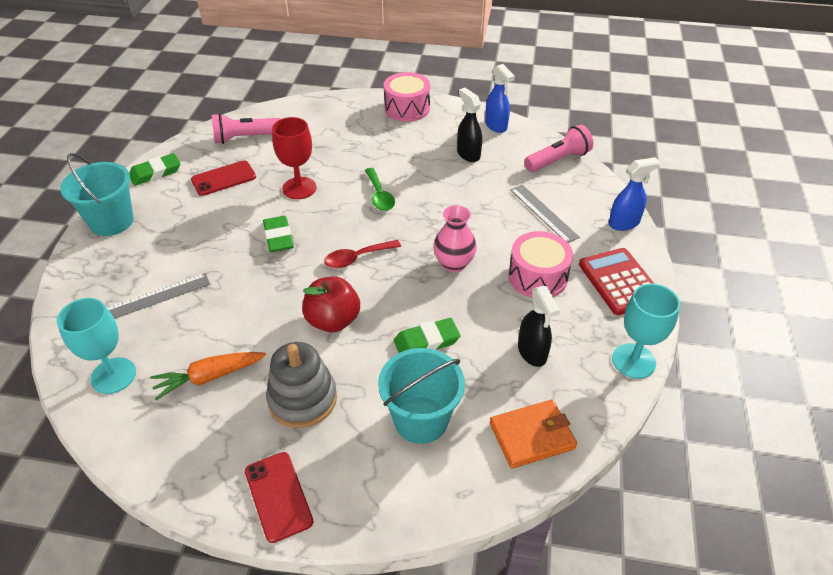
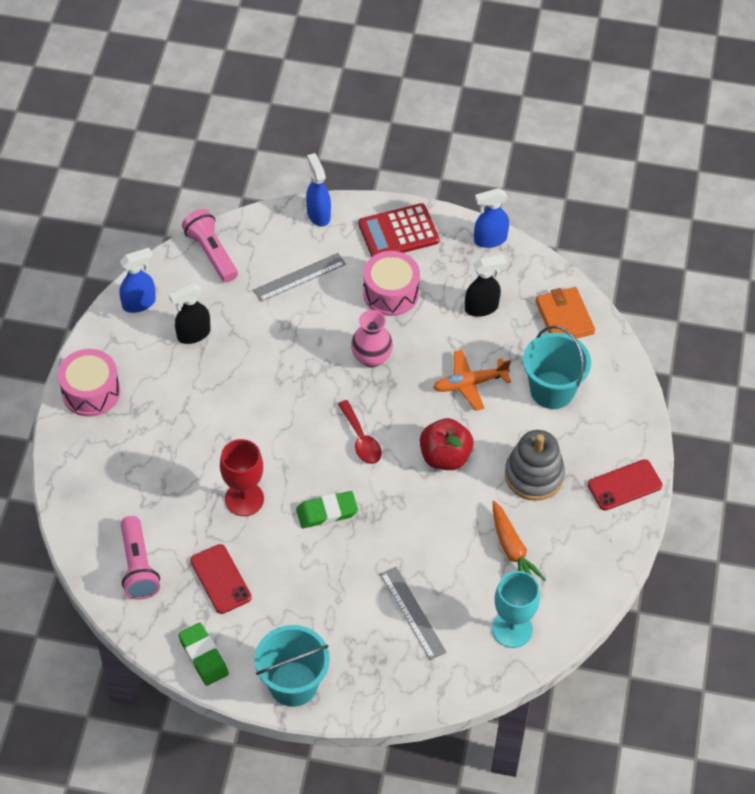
camera: 90 degrees left, 10 degrees up
(379, 195) = (262, 421): green spoon -> none
(426, 341) = (470, 383): green eraser -> orange plane
(633, 361) = (490, 240): turquoise goblet -> blue spray bottle

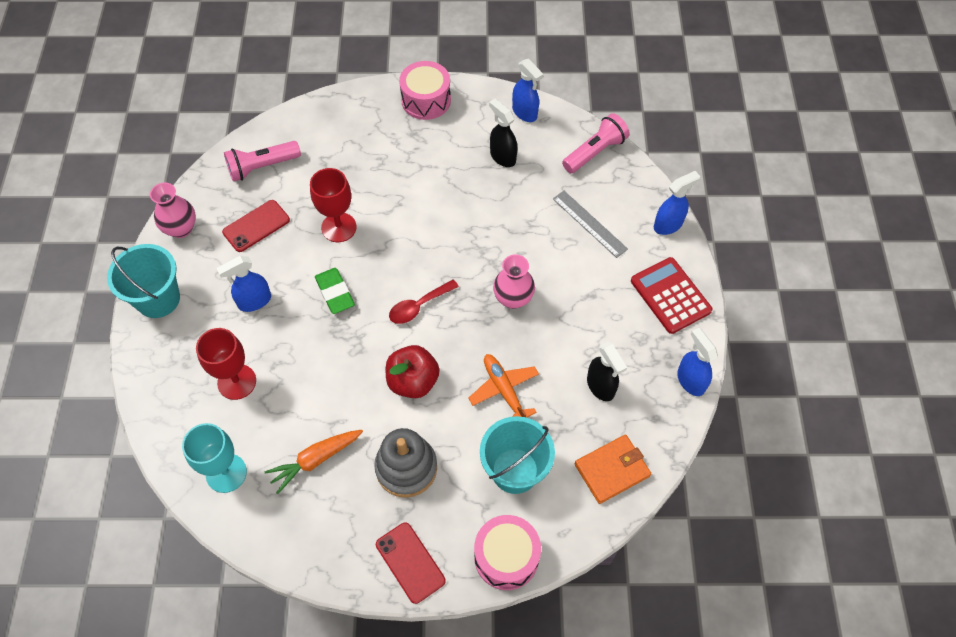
camera: 80 degrees right, 5 degrees up
(203, 656) = (181, 229): green eraser -> pink vase
(319, 589) = (254, 301): none -> blue spray bottle
(391, 293) = (594, 302): pink drum -> pink drum (506, 557)
(413, 612) = (237, 382): grey ruler -> red goblet

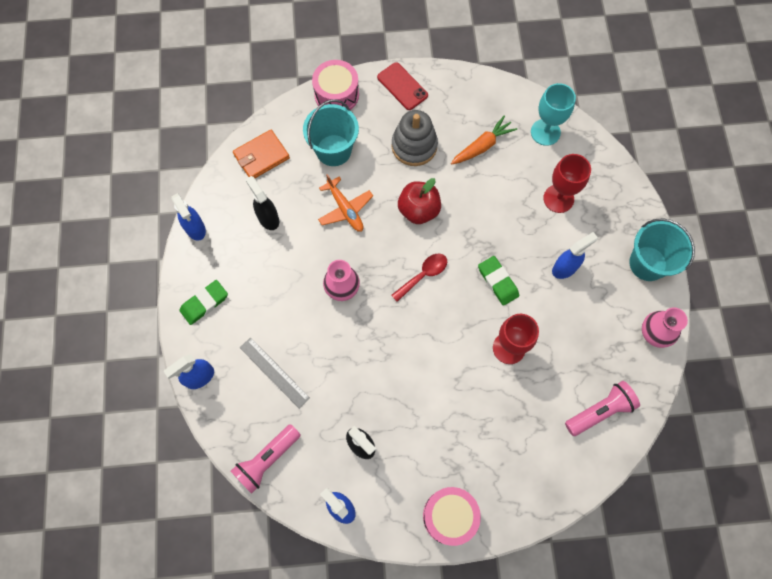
camera: 175 degrees right, 10 degrees up
(256, 226) = (585, 343): red phone -> none
(670, 296) = (204, 303): red calculator -> green eraser

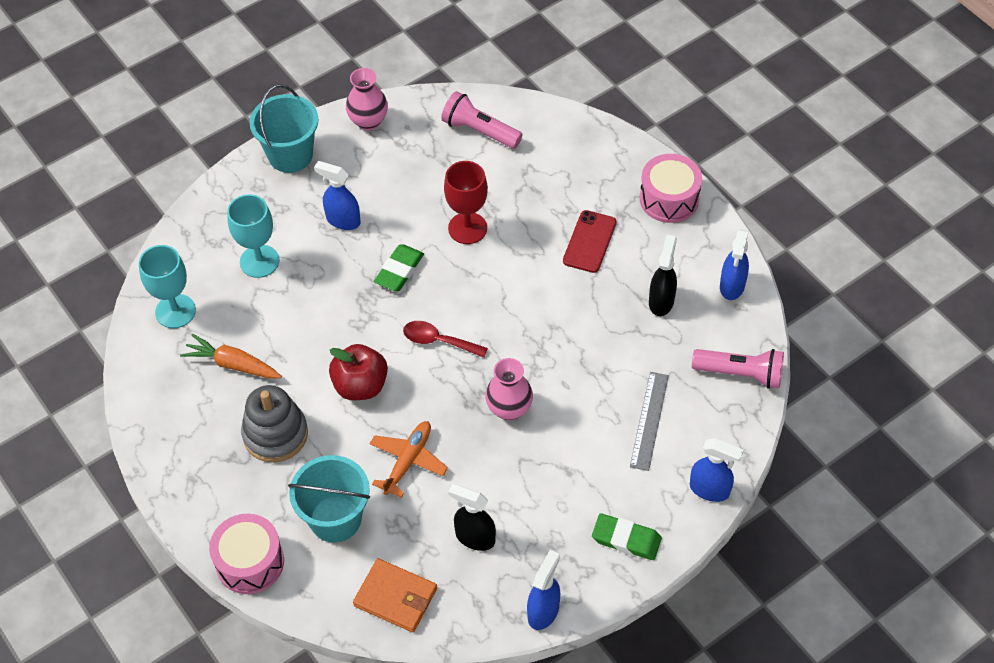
camera: 120 degrees left, 15 degrees down
(268, 218) = (474, 537): black spray bottle -> black spray bottle turned 90 degrees clockwise
(402, 86) = (193, 492): red phone -> red phone (589, 242)
(558, 198) = (259, 261): red goblet -> turquoise goblet

